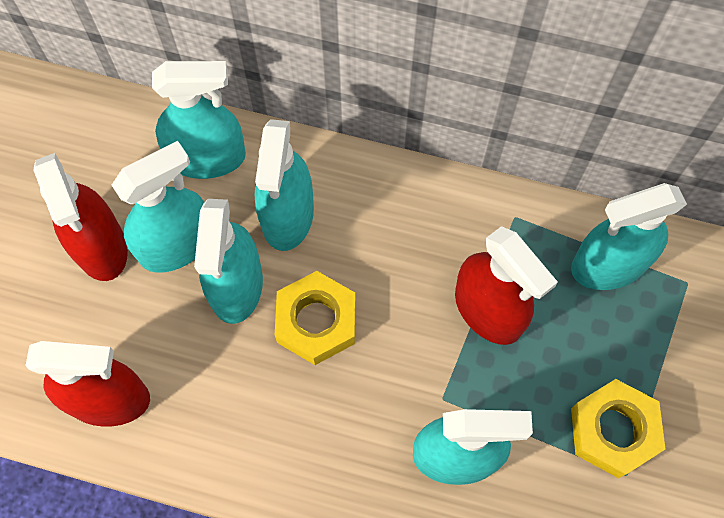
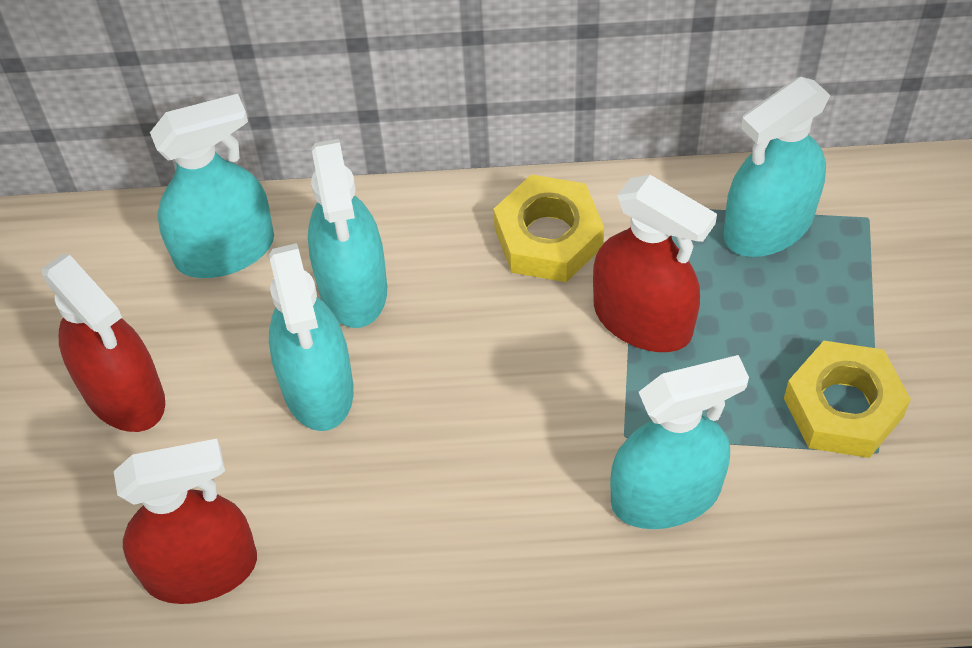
camera: 15 degrees left, 10 degrees down
(176, 244) = (222, 361): turquoise spray bottle -> none
(316, 321) = (435, 396): yellow nut -> yellow nut (548, 237)

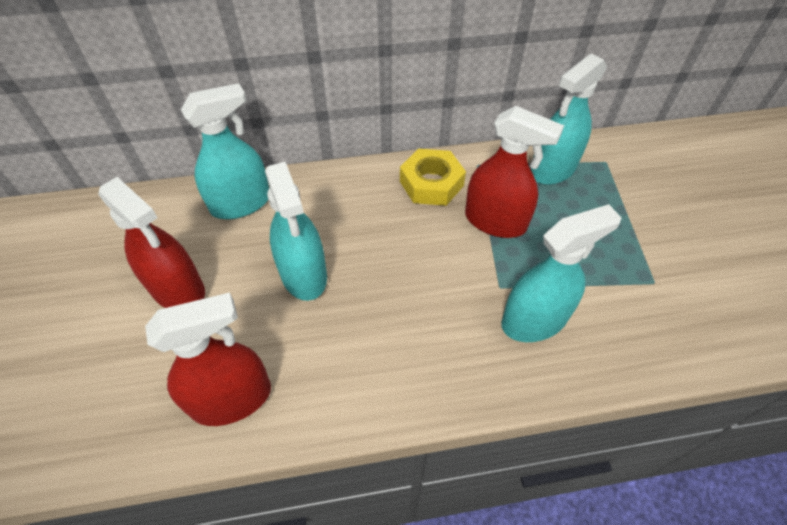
camera: 10 degrees left, 5 degrees down
(353, 286) = (320, 217): turquoise spray bottle -> none
(843, 407) = (625, 259): yellow nut -> none

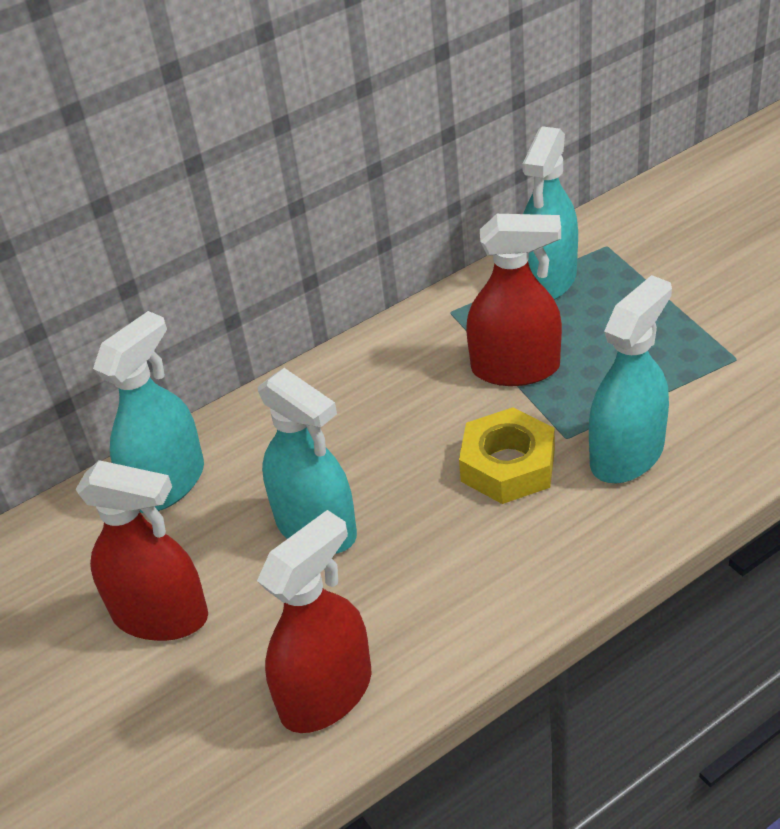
camera: 20 degrees left, 10 degrees down
(431, 183) = (406, 357): yellow nut -> yellow nut (508, 465)

